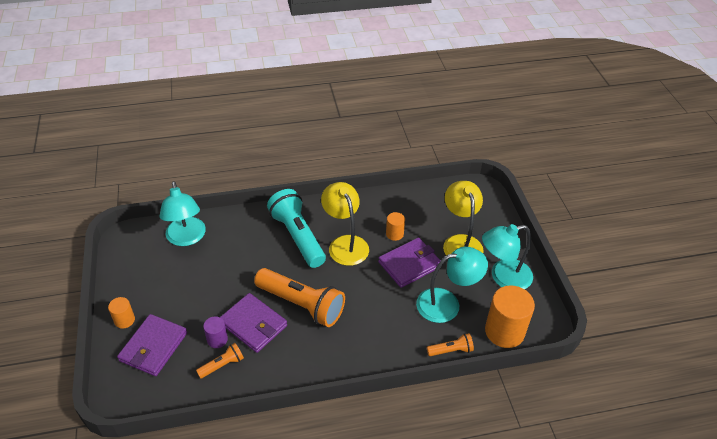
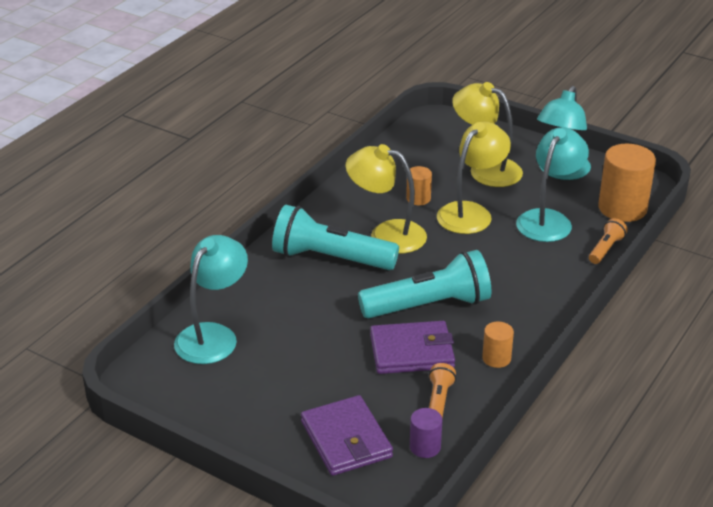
camera: 45 degrees left, 10 degrees down
(124, 320) = (274, 444): orange cylinder -> orange cylinder (496, 358)
(186, 238) = (213, 335): turquoise lamp -> turquoise lamp turned 90 degrees counterclockwise
(217, 339) = (398, 387): purple cylinder -> purple cylinder (425, 447)
(302, 304) = (429, 305): orange flashlight -> turquoise flashlight
(409, 264) = (471, 212): purple wallet -> yellow lamp

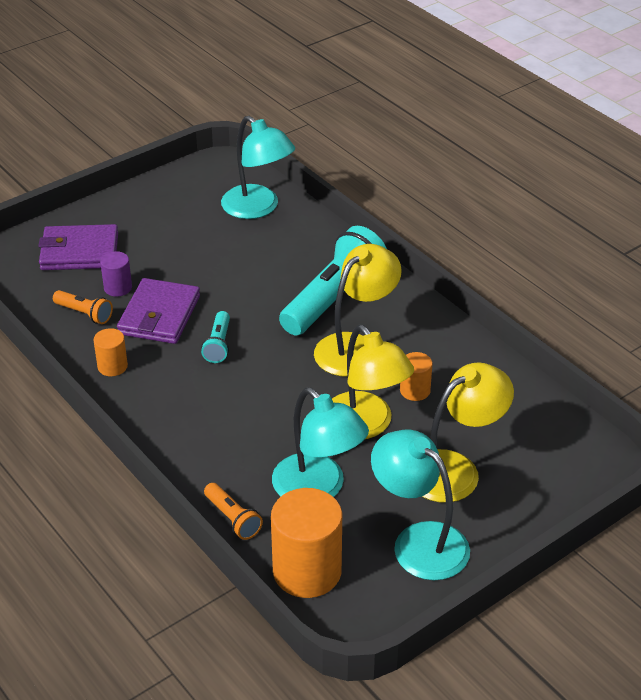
camera: 110 degrees right, 5 degrees up
(425, 447) = (38, 291): purple cylinder -> purple cylinder (118, 288)
(429, 305) = (218, 345): turquoise flashlight -> turquoise flashlight, size x0.47

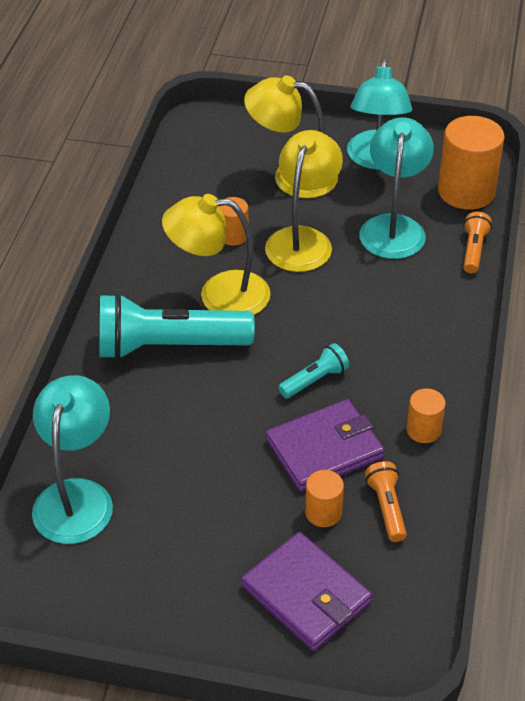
camera: 130 degrees left, 5 degrees up
(118, 288) = (323, 512): purple cylinder -> orange cylinder

